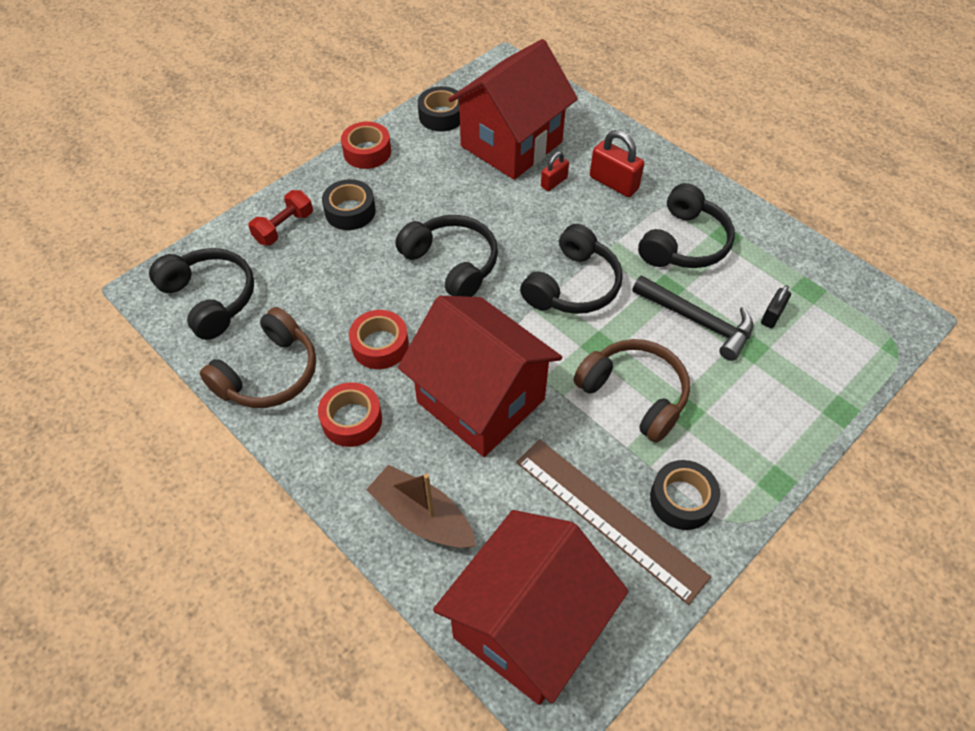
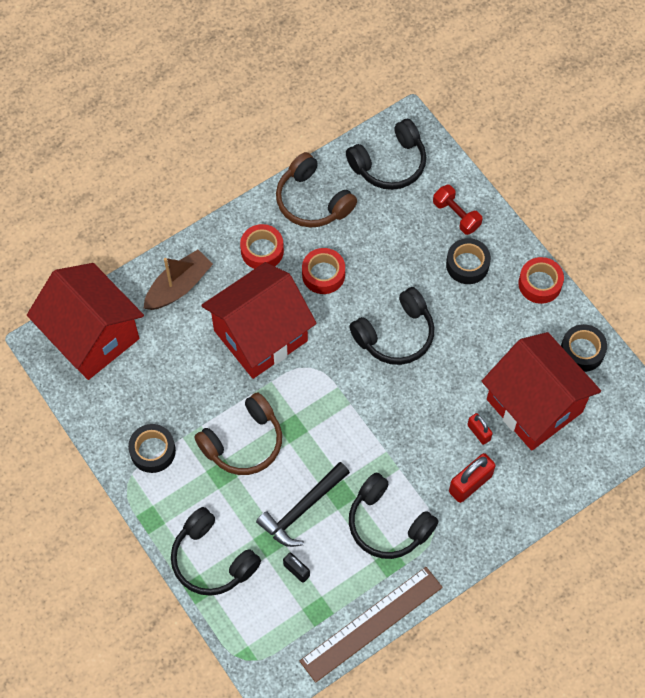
camera: 100 degrees right, 10 degrees up
(573, 286) = (356, 422): black headphones -> black headphones (212, 560)
(609, 517) = (151, 401): brown ruler -> brown ruler (371, 624)

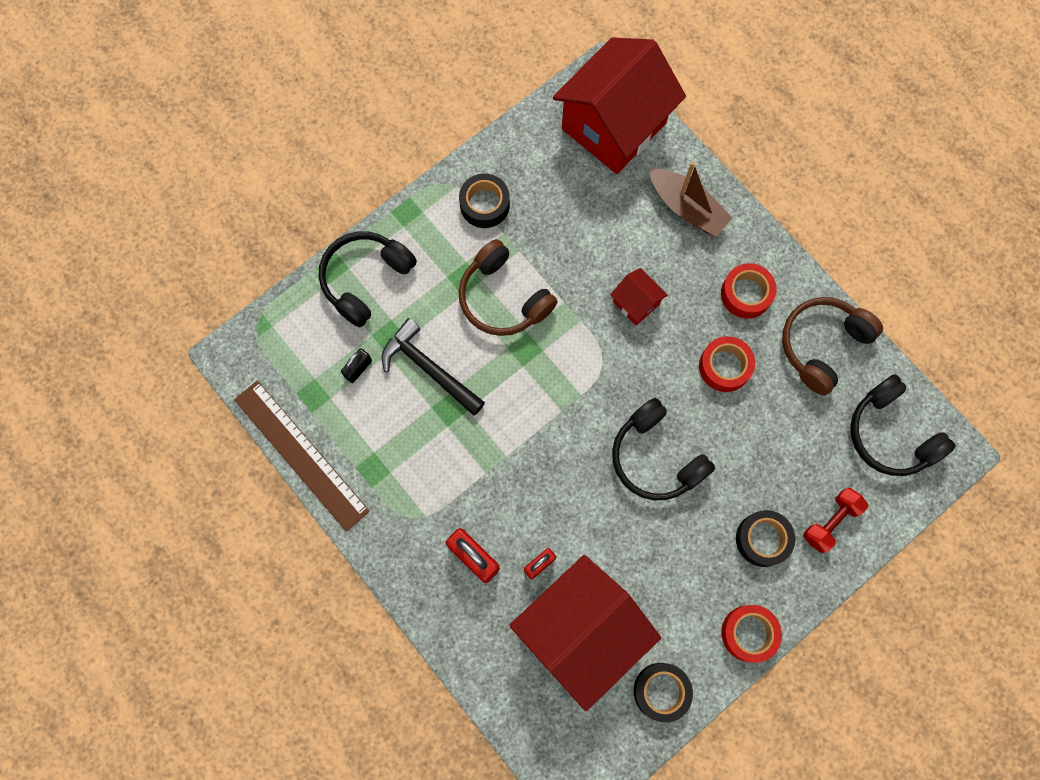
camera: 85 degrees right, 10 degrees up
(260, 336) = (636, 303): red house -> red house, size x0.43
(387, 524) = (417, 464): black headphones -> none

